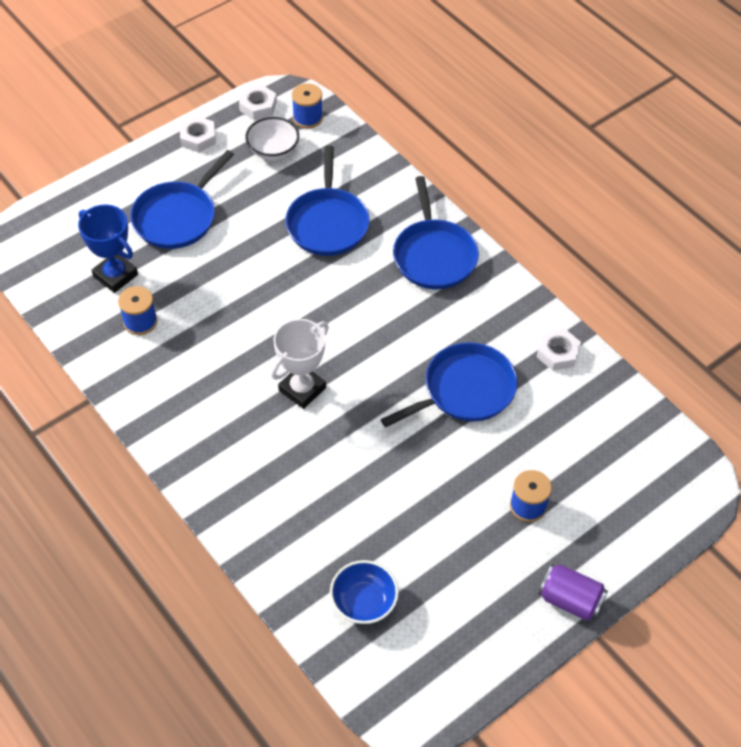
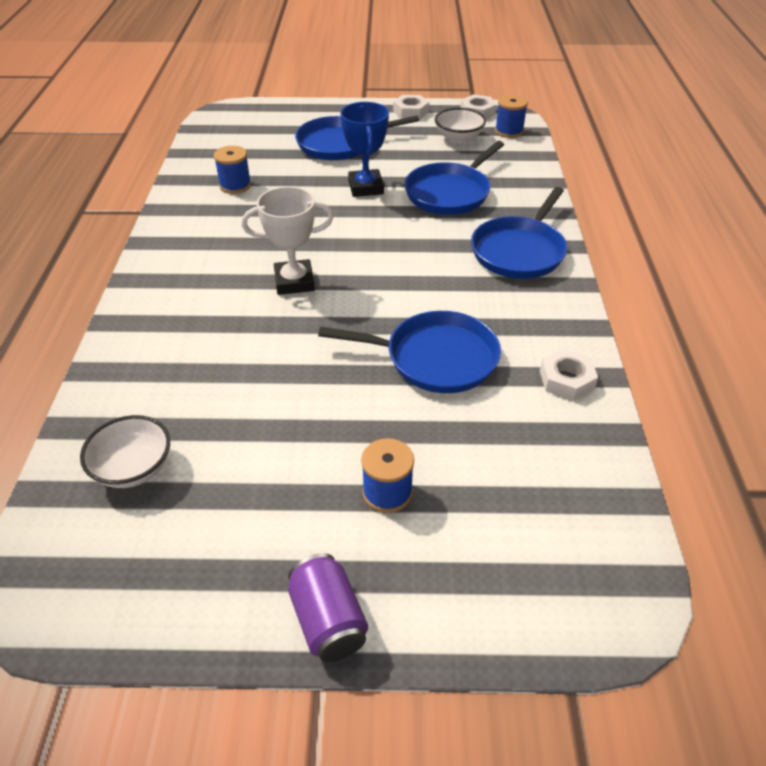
camera: 40 degrees right, 10 degrees down
(115, 275) = (255, 155): blue trophy -> blue trophy (366, 187)
(364, 602) = (133, 468): blue bowl -> white bowl

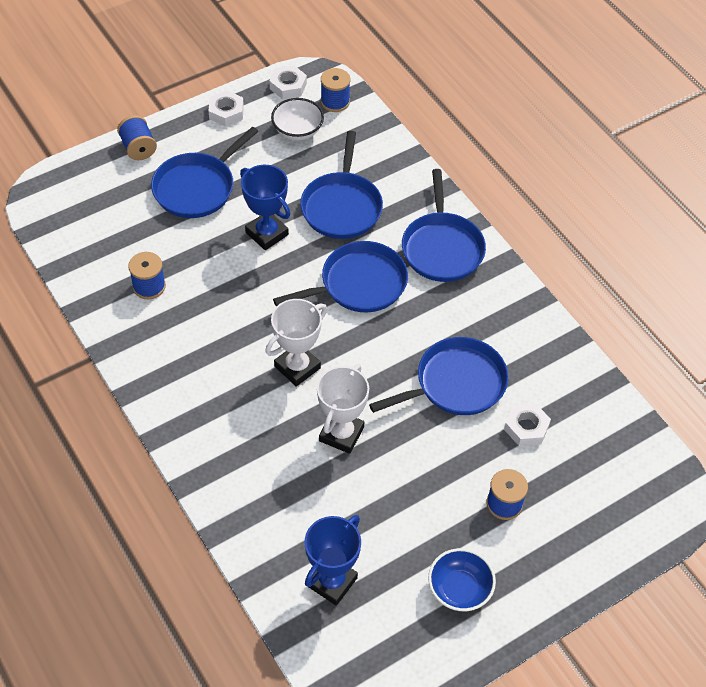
camera: 35 degrees left, 10 degrees up
(133, 468) = (332, 582): white bowl -> blue trophy
(253, 553) = (459, 589): none -> blue bowl
(279, 348) = (341, 434): none -> white trophy
(321, 110) = (138, 148): none -> blue spool
(328, 620) = (534, 601): purple can -> none
(413, 247) = (359, 284): none -> blue pan
(566, 380) = (552, 355): white nut -> white nut (526, 427)

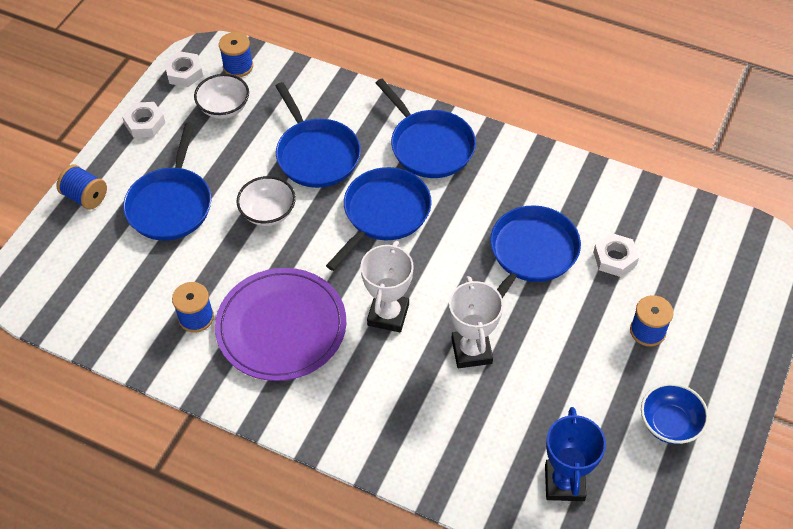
camera: 30 degrees left, 0 degrees up
(207, 330) = (281, 327): none -> purple plate
(267, 233) = (268, 212): blue trophy -> white bowl

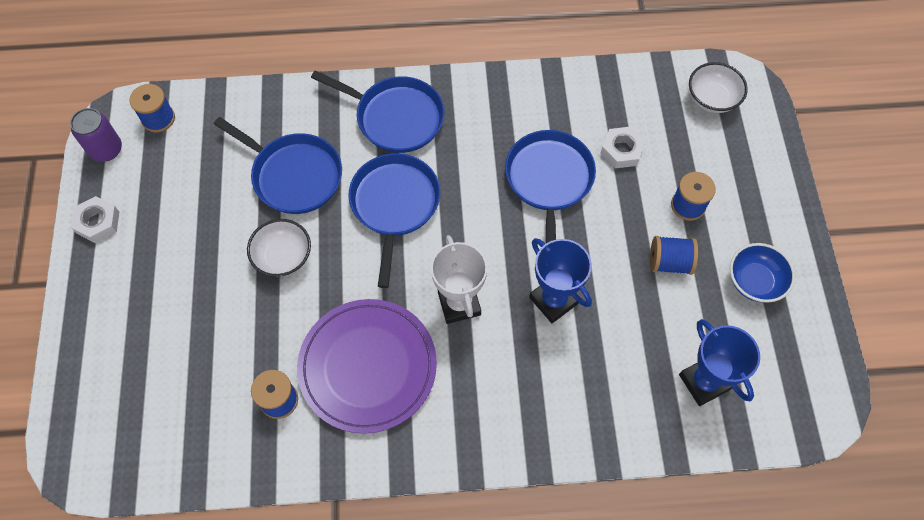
camera: 30 degrees left, 10 degrees up
(85, 197) = (84, 331): blue spool -> blue spool (669, 262)
(171, 205) = (180, 296): blue pan -> none
(184, 73) = (106, 149): white nut -> purple can
(224, 108) = (171, 168): white bowl -> white bowl (712, 99)
(471, 351) = (553, 300): white trophy -> blue trophy

